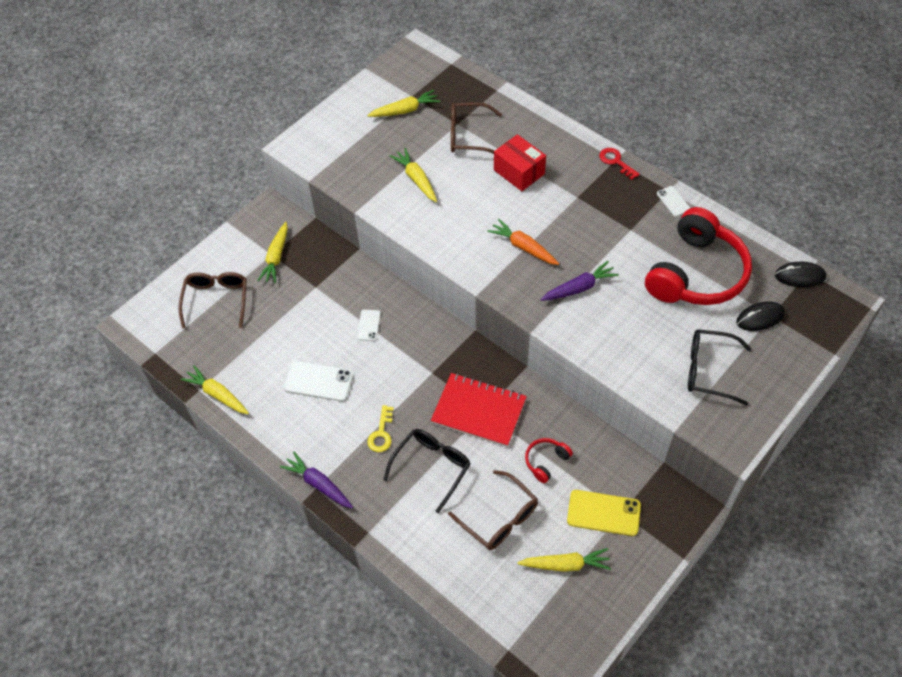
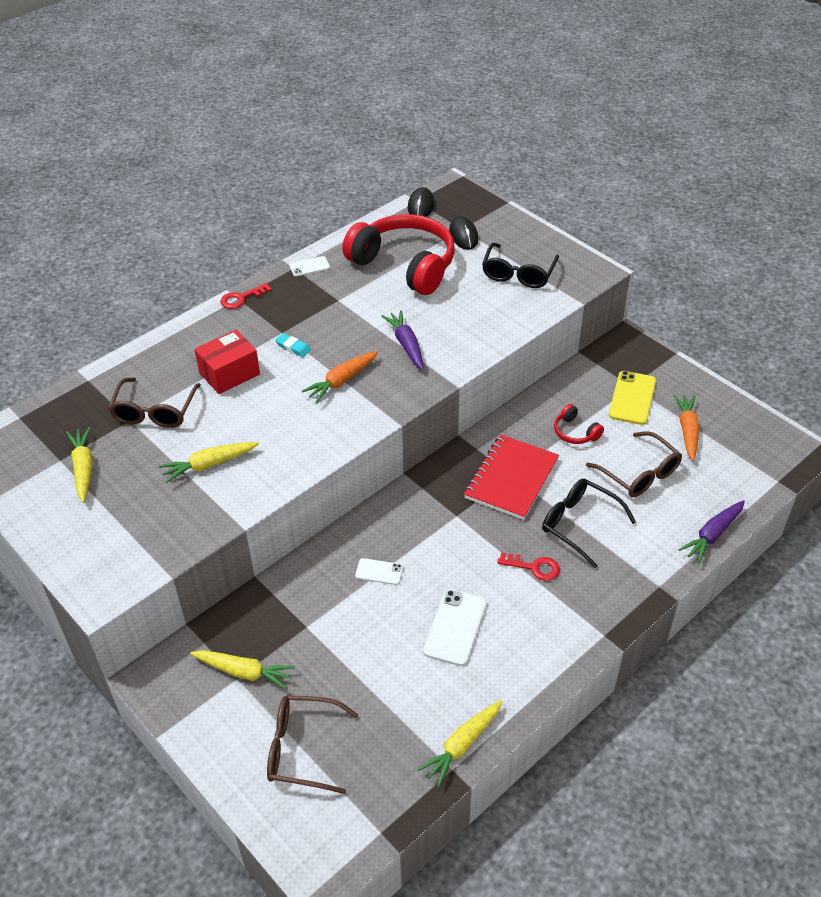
camera: 85 degrees left, 10 degrees down
(318, 484) = (599, 632): purple carrot -> purple carrot (712, 535)
(381, 433) = (534, 567): yellow key -> red key
(499, 518) = (639, 474): brown glasses -> brown glasses turned 90 degrees clockwise
(559, 207) = (293, 347): none -> turquoise eraser
(565, 564) = (687, 431): yellow carrot -> orange carrot

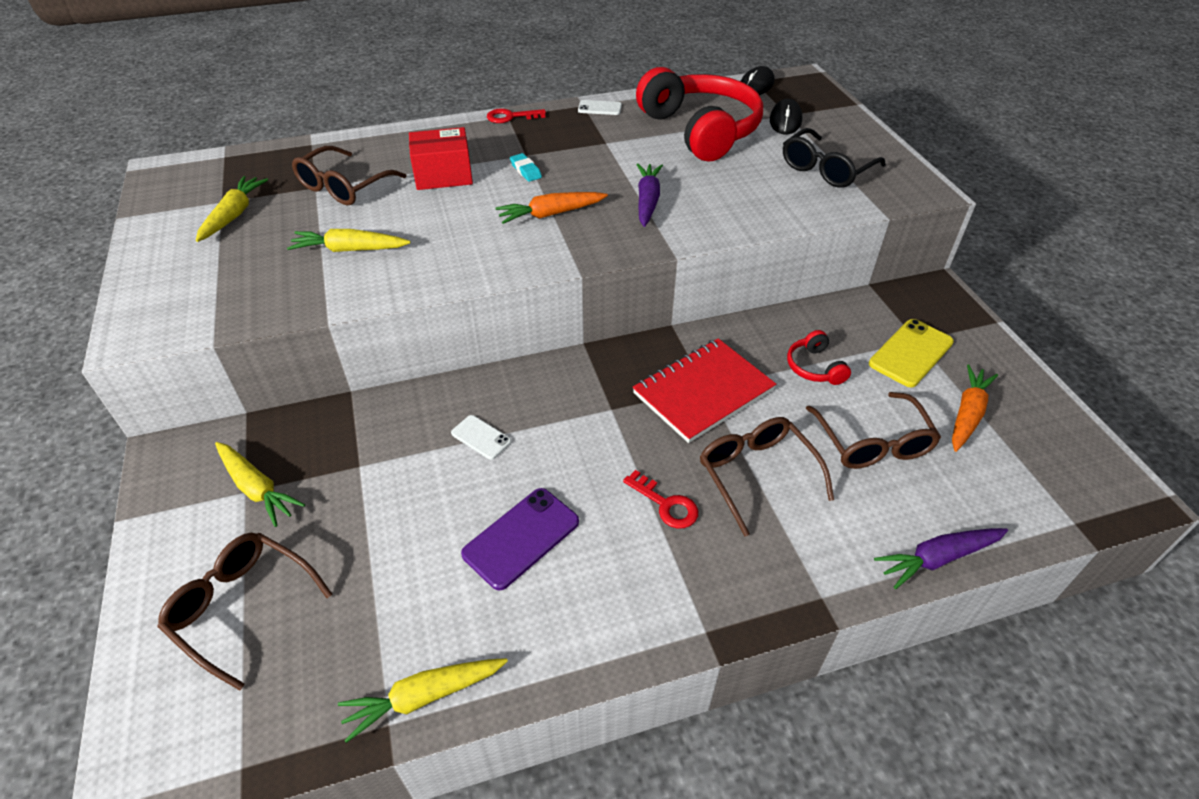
camera: 25 degrees right, 0 degrees up
(455, 627) = (521, 538): white phone -> purple phone
(579, 524) = (756, 474): black glasses -> brown glasses

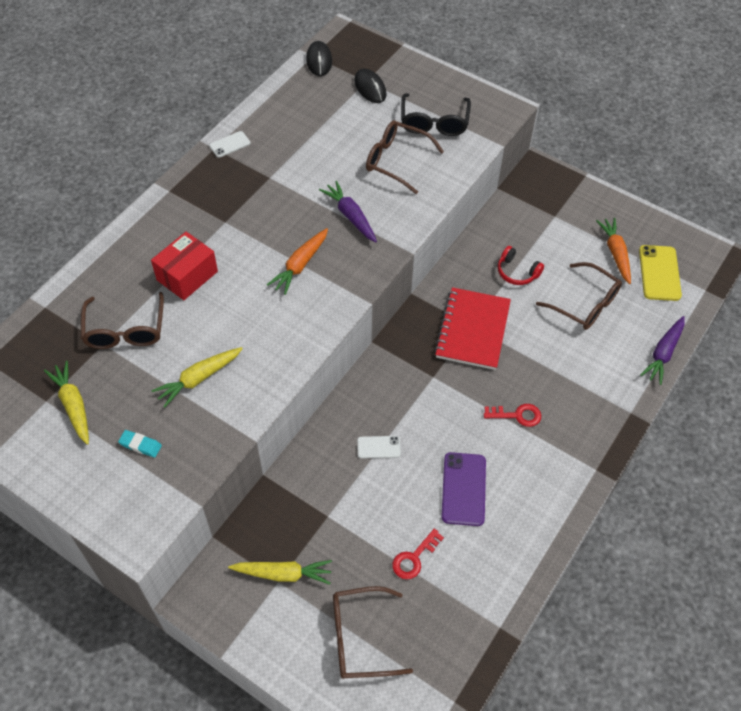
camera: 40 degrees left, 10 degrees up
(424, 697) = (502, 602): yellow carrot -> none
(511, 117) = (172, 190): red key -> red key (414, 558)
(525, 170) = (241, 236): turquoise eraser -> turquoise eraser (140, 445)
(700, 130) = (323, 129): red headphones -> none
(756, 474) = (545, 364): brown glasses -> brown glasses (396, 161)
(910, 353) = (558, 228): yellow phone -> yellow phone (659, 273)

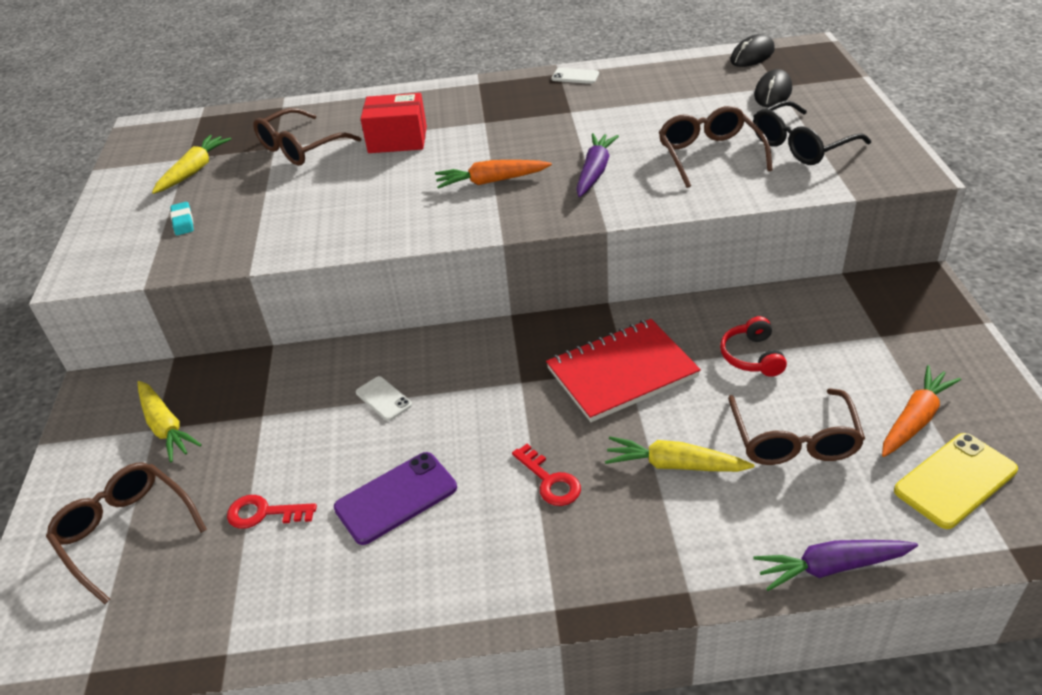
camera: 55 degrees right, 15 degrees down
(198, 379) = (288, 207): yellow carrot -> yellow carrot (674, 465)

